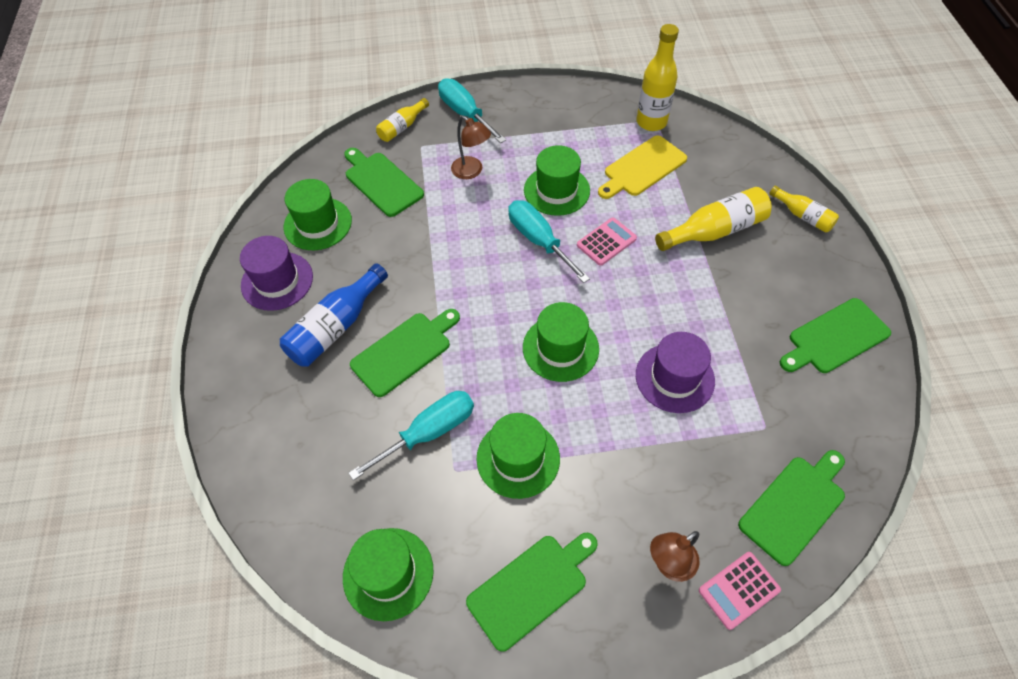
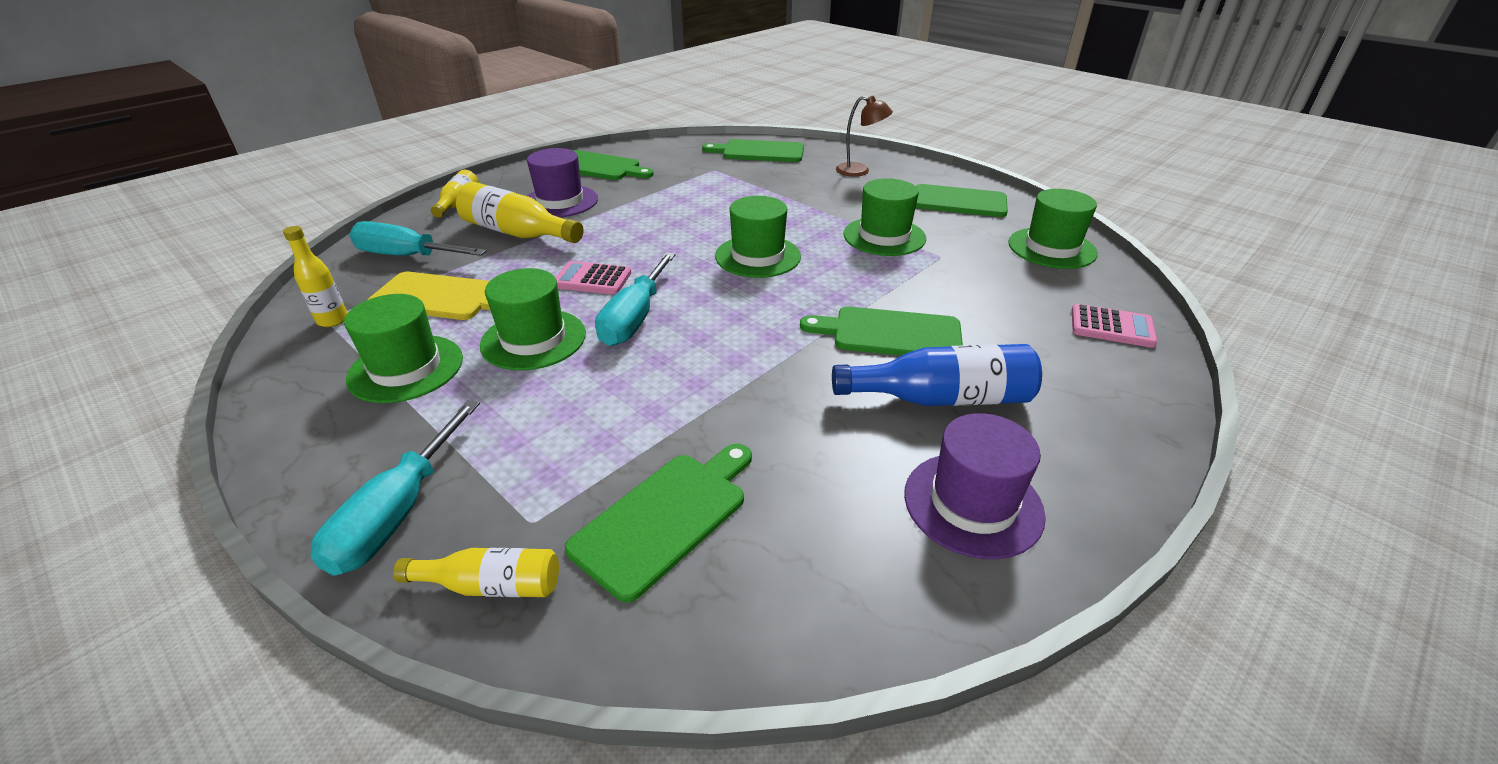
camera: 130 degrees left, 20 degrees down
(318, 224) = (830, 537): green hat -> green hat (406, 368)
(381, 182) = (665, 517): green cutting board -> green cutting board turned 150 degrees counterclockwise
(429, 432) = (936, 281): turquoise screwdriver -> turquoise screwdriver (407, 256)
(471, 171) = (554, 428): brown lamp -> none
(651, 122) = (333, 320): yellow bottle -> yellow bottle, size x0.60
(674, 378) = (716, 205): purple hat -> purple hat (560, 201)
(739, 590) = (838, 153): pink calculator -> pink calculator (1112, 327)

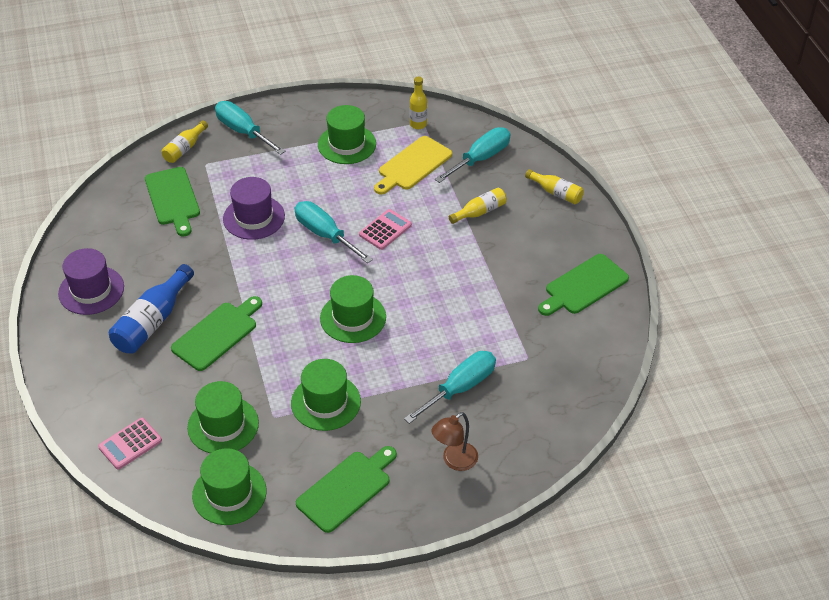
camera: 120 degrees right, 10 degrees up
(517, 233) = (480, 212): yellow bottle -> yellow bottle, size x0.60
(533, 339) = (336, 191): green hat -> green hat (223, 425)
(560, 201) = (522, 245): purple hat -> purple hat (254, 217)
(759, 152) = (551, 410): green cutting board -> none
(782, 186) = (460, 388): none -> turquoise screwdriver

